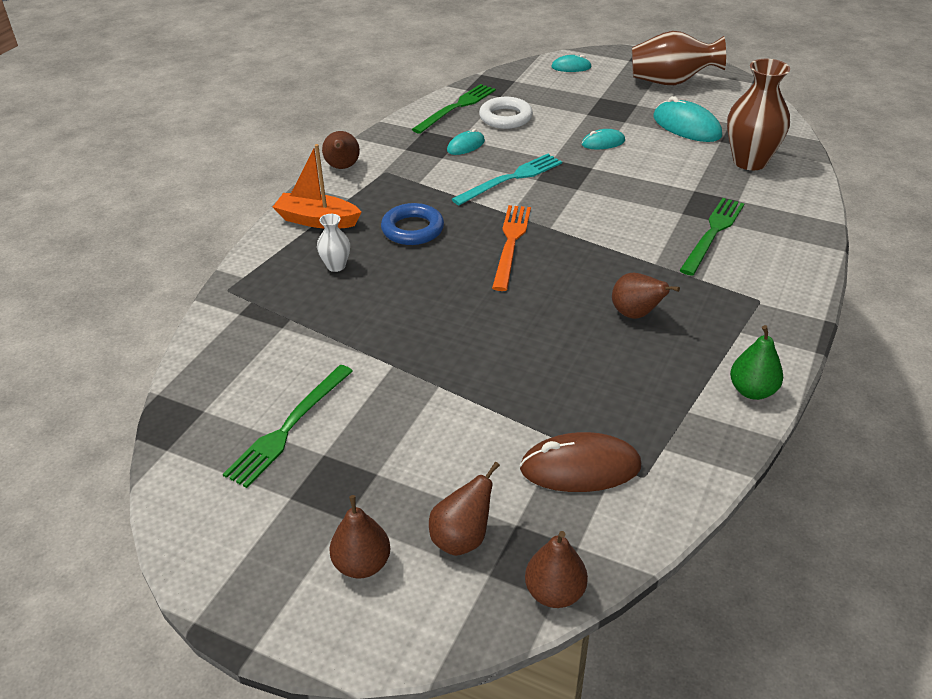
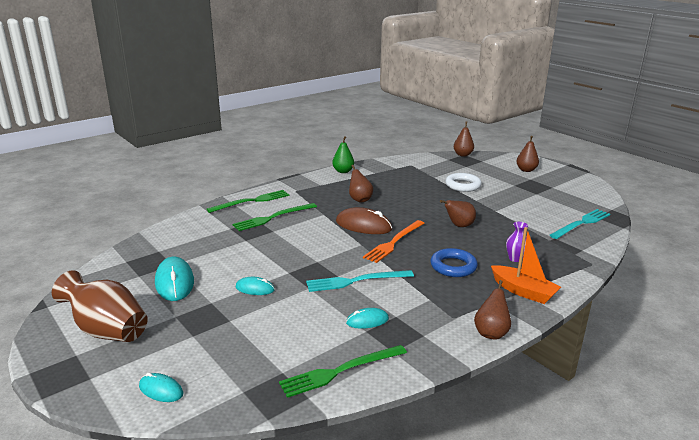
camera: 155 degrees left, 15 degrees down
(234, 379) = (581, 223): none -> turquoise fork
(289, 427) = (552, 203): green fork -> green fork (252, 201)
(336, 266) = (515, 258): white vase -> purple vase
(462, 538) = (487, 167): brown pear -> brown pear (459, 226)
(505, 117) = (304, 340): white ring -> white ring (463, 185)
(580, 467) = (432, 170): brown mouse -> brown mouse (363, 225)
(749, 161) = (182, 246): brown vase -> none

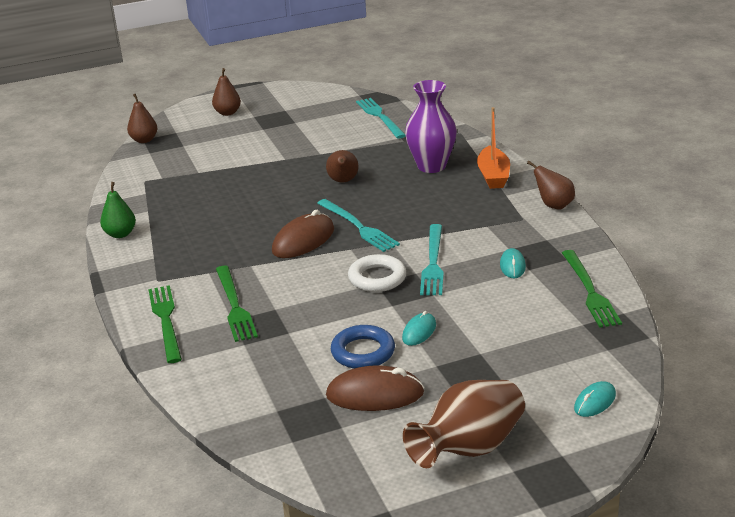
camera: 70 degrees left, 5 degrees up
(174, 282) = (375, 394): turquoise mouse -> brown mouse
(360, 199) = (226, 233): brown pear -> none
(394, 242) = (358, 227): orange fork -> turquoise fork
(453, 266) = (430, 201): blue ring -> blue ring (363, 352)
(463, 185) = (239, 159): white ring -> white ring (377, 278)
(515, 258) = (431, 166): purple vase -> purple vase, size x2.05
(523, 291) = (493, 176): orange boat -> orange boat turned 120 degrees clockwise

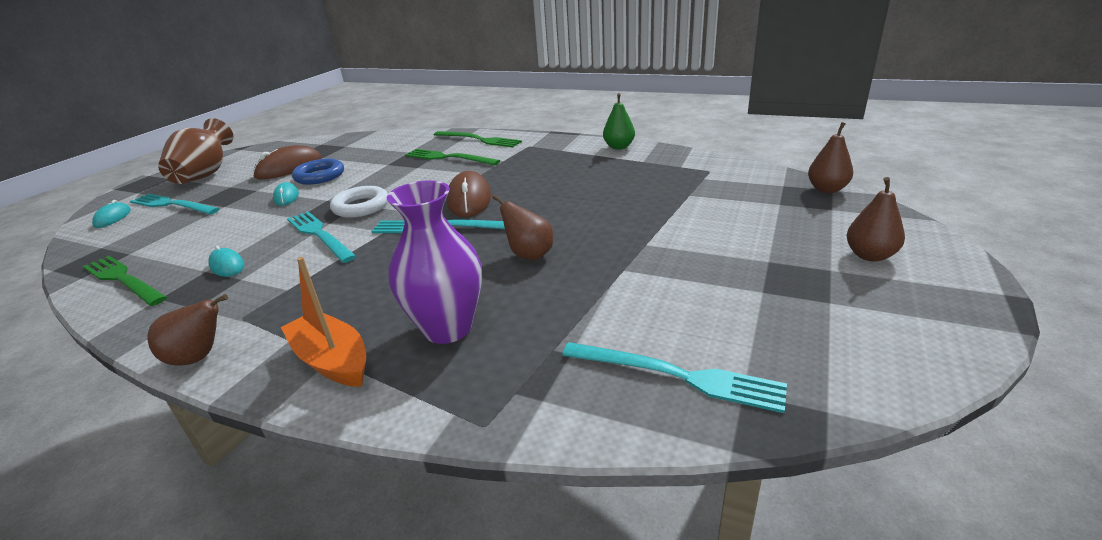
camera: 135 degrees right, 0 degrees up
(528, 390) = (172, 205): none -> turquoise fork

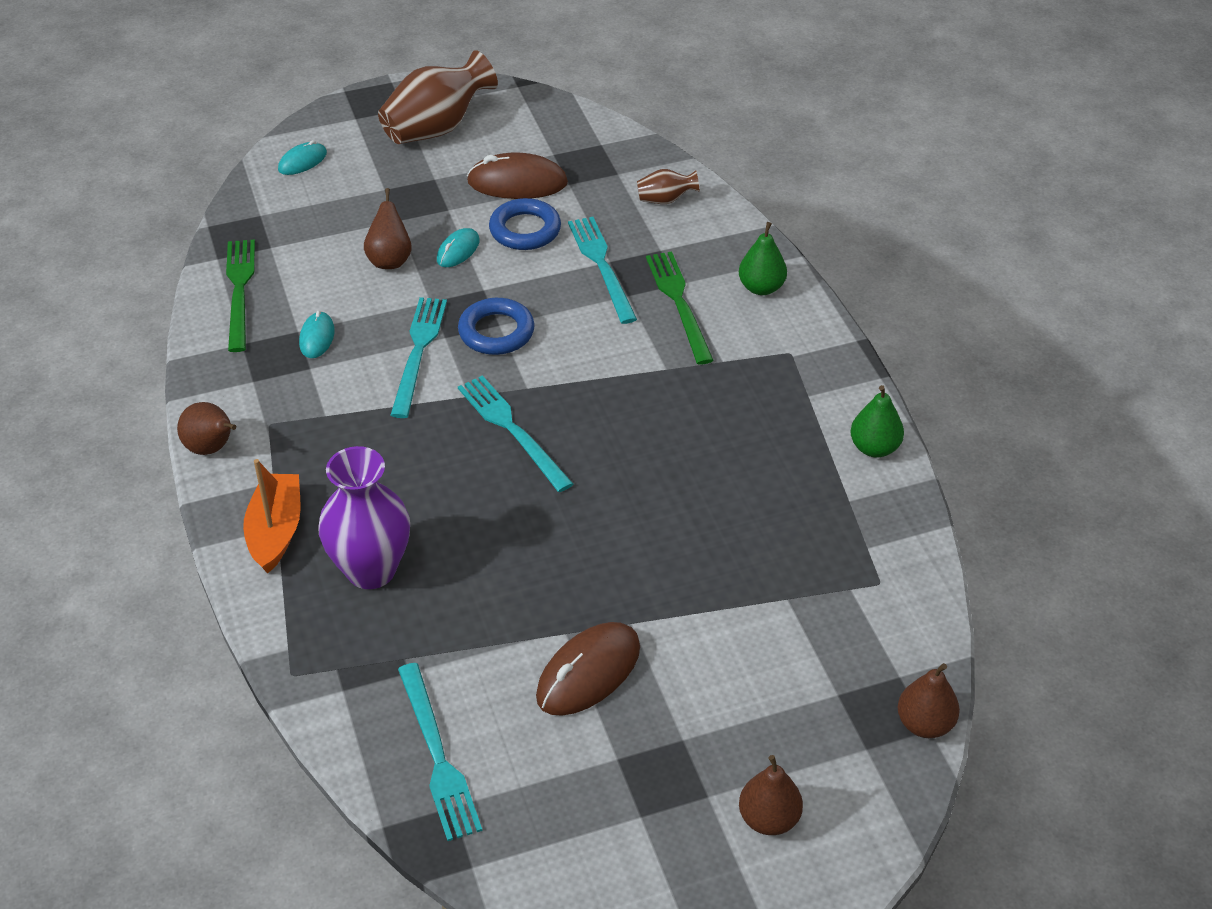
camera: 45 degrees right, 15 degrees up
(172, 205) = (362, 177): turquoise fork -> turquoise fork (601, 266)
(361, 206) = (496, 332): white ring -> blue ring
(384, 142) = (665, 200): none -> brown vase
(469, 199) = (594, 409): brown mouse -> brown mouse (588, 672)
(479, 140) = (761, 288): green fork -> green pear
(529, 254) = (528, 543): brown pear -> brown pear (390, 260)

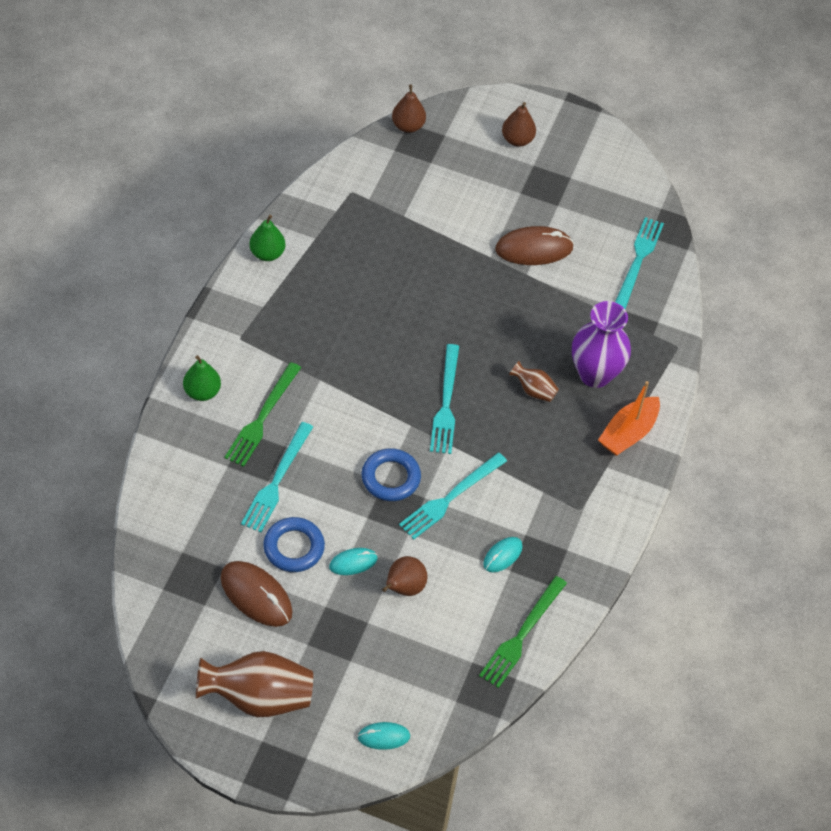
camera: 145 degrees left, 10 degrees up
(212, 448) = (626, 515): brown pear -> none
(665, 200) = (178, 504): brown vase -> brown vase (534, 390)

